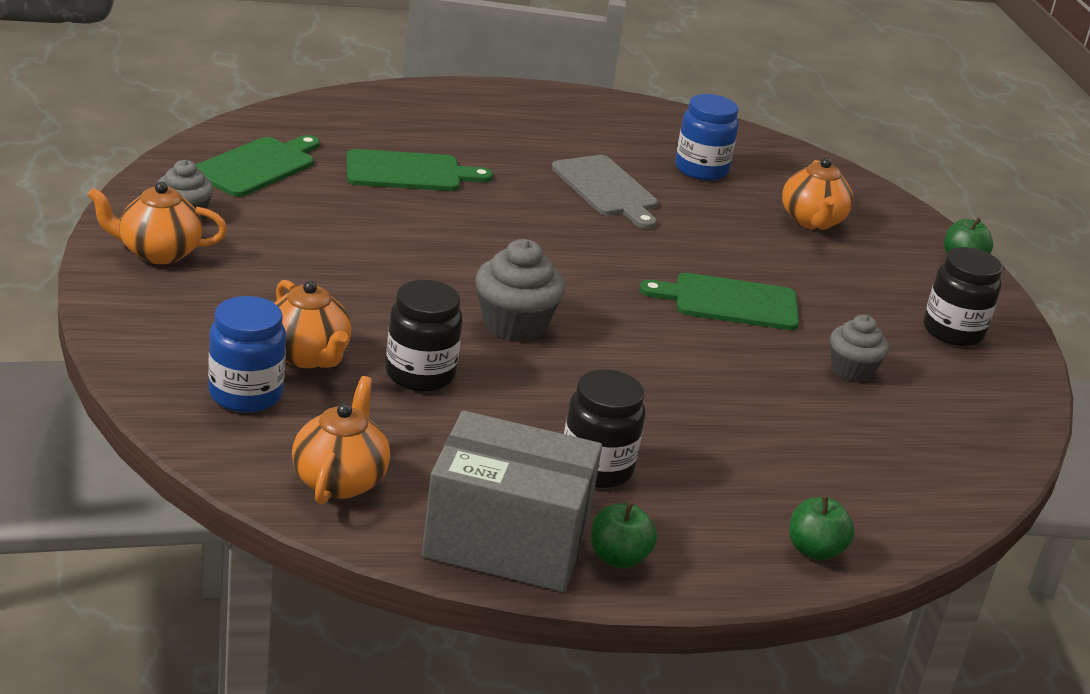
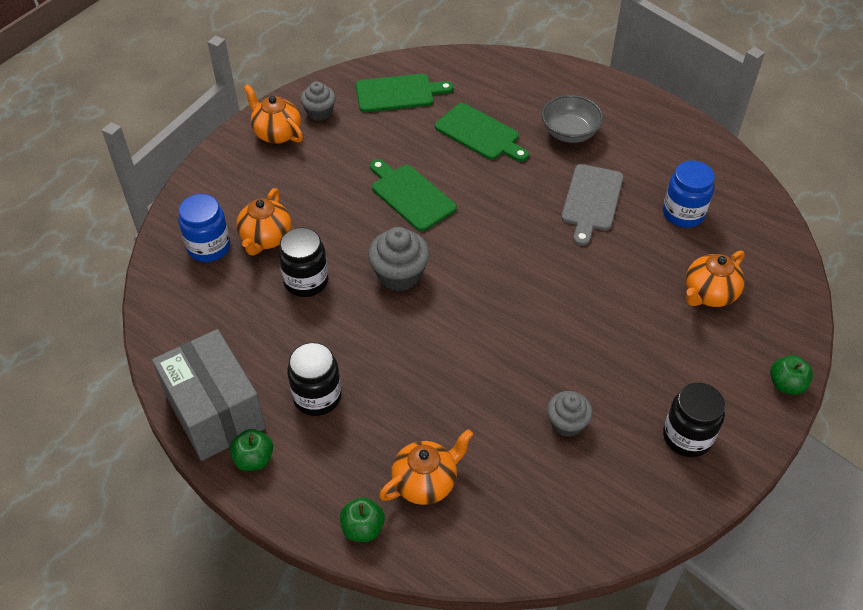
camera: 50 degrees right, 20 degrees up
(339, 480) = (187, 325): orange teapot -> orange teapot (426, 482)
(501, 142) = (569, 133): none -> grey bowl
(729, 302) = (555, 328): green cutting board -> green cutting board (411, 195)

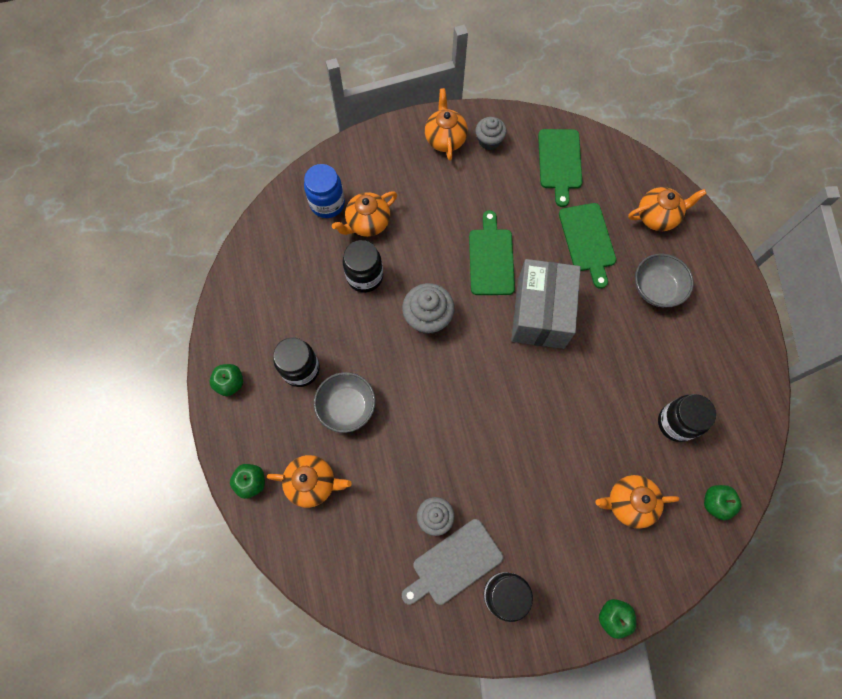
camera: 40 degrees right, 20 degrees up
(215, 411) = (235, 331): grey box -> grey box (540, 313)
(395, 395) = (347, 407): none -> grey bowl
(398, 93) = (559, 162): green cutting board -> green cutting board turned 60 degrees clockwise
(518, 85) = (657, 217): none -> orange teapot
(591, 200) = (616, 359): grey cutting board -> grey cutting board (454, 563)
(683, 213) = (676, 423): blue jar -> black jar
(770, 247) = (715, 503): none -> green apple

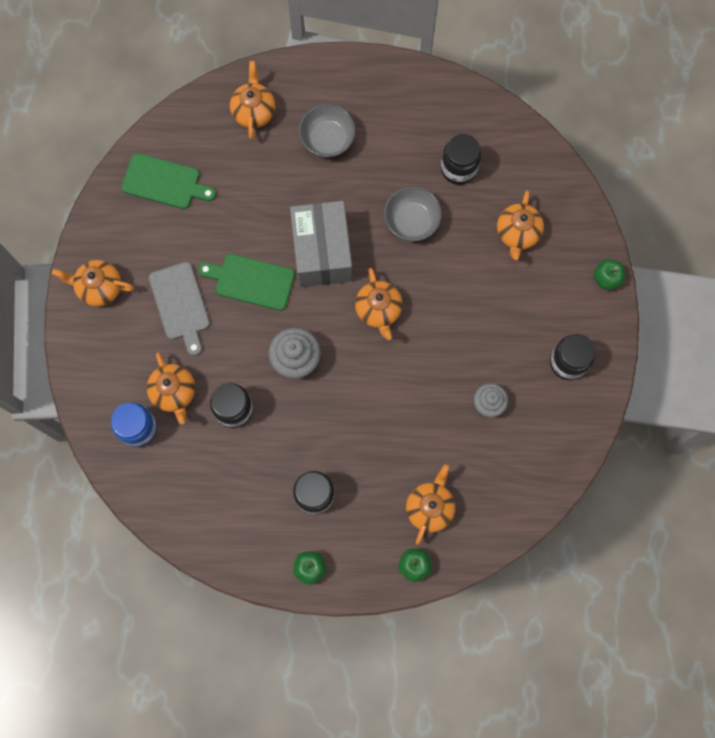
camera: 75 degrees left, 5 degrees up
(347, 407) = (365, 459): grey bowl -> grey bowl (411, 221)
(454, 563) = (532, 397): grey cutting board -> grey cutting board (180, 304)
(489, 141) = (116, 244): grey cupcake -> none
(499, 381) = (379, 310): none -> orange teapot
(540, 313) = (322, 252): grey box -> grey box turned 60 degrees clockwise
(587, 240) = (259, 184): green cutting board -> none
(715, 503) = (535, 162): green apple -> none

